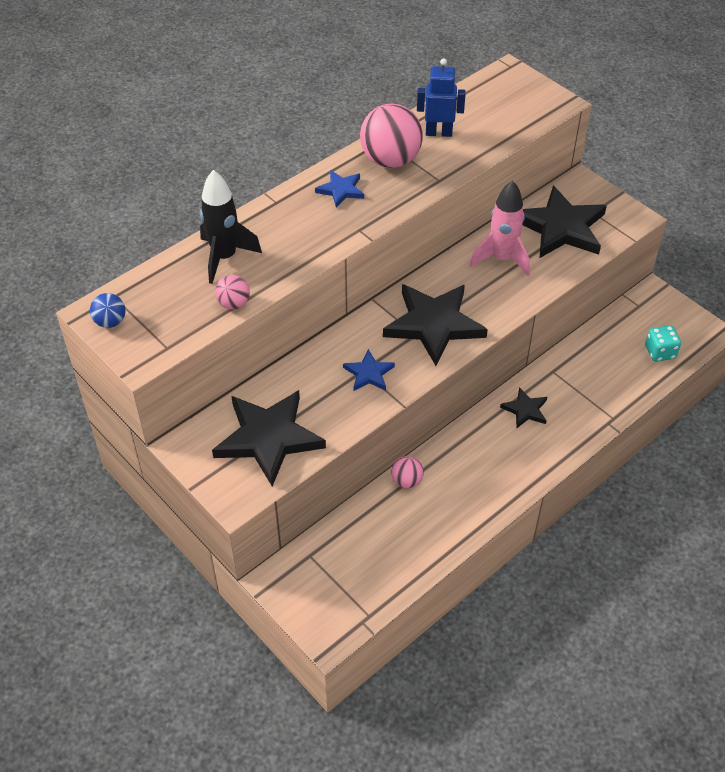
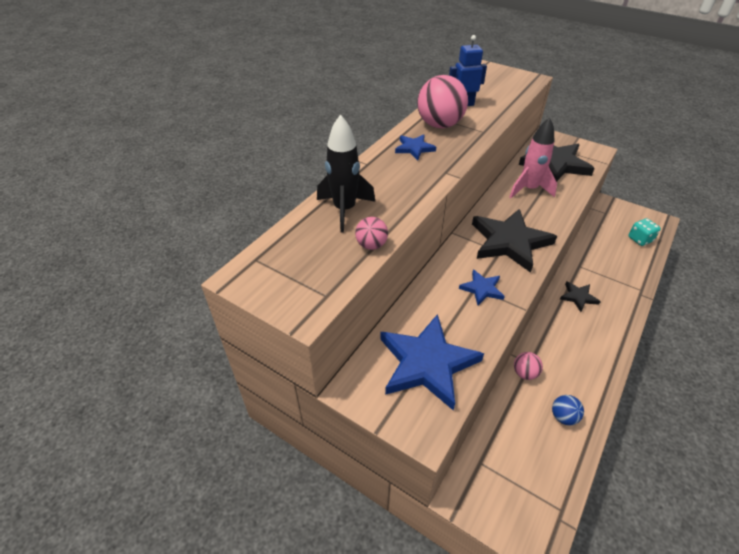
camera: 15 degrees left, 5 degrees down
(110, 322) = (260, 283): blue ball -> blue ball (563, 417)
(268, 438) = (427, 363): black star -> blue star

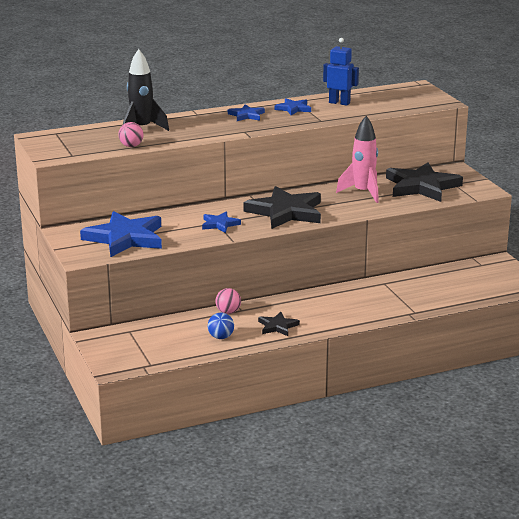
camera: 35 degrees right, 20 degrees down
(439, 125) = (293, 109): pink ball -> blue star
(578, 297) = (347, 296): black star -> black star (277, 326)
(640, 239) = (480, 288): turquoise dice -> none

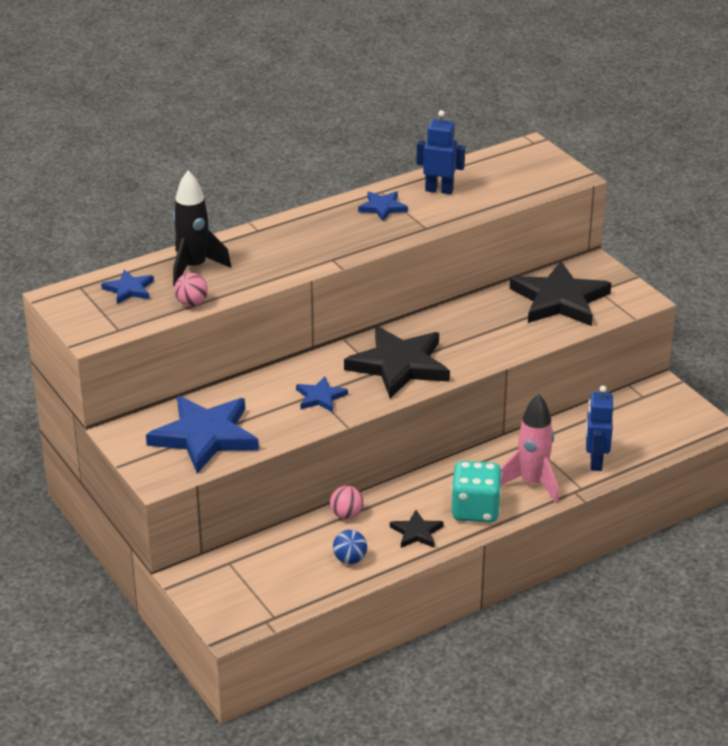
camera: 10 degrees left, 10 degrees up
(246, 115) = (325, 227): blue star -> blue star (129, 289)
(327, 317) = (475, 510): none -> turquoise dice
(363, 193) = (488, 319): pink rocket -> pink rocket (532, 483)
(431, 298) = (595, 462): none -> blue robot

